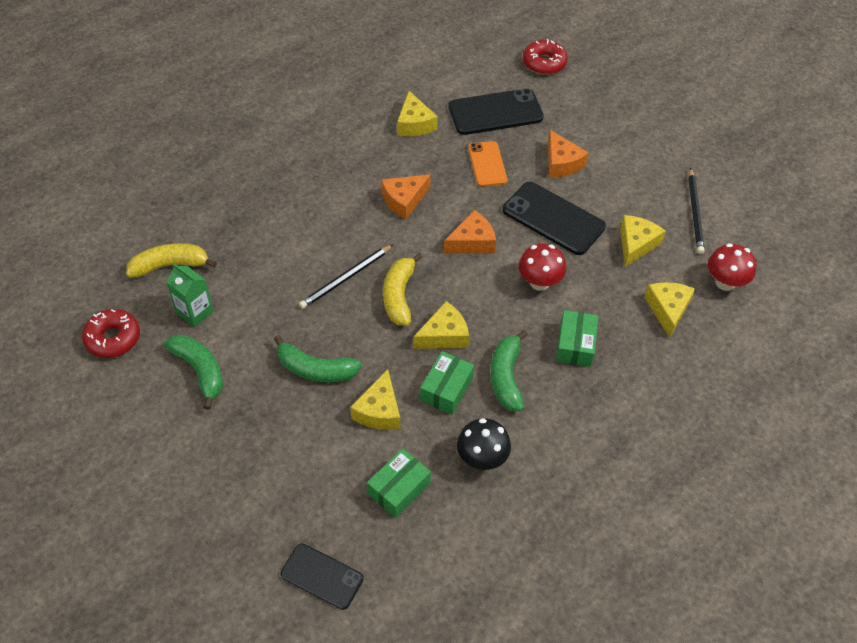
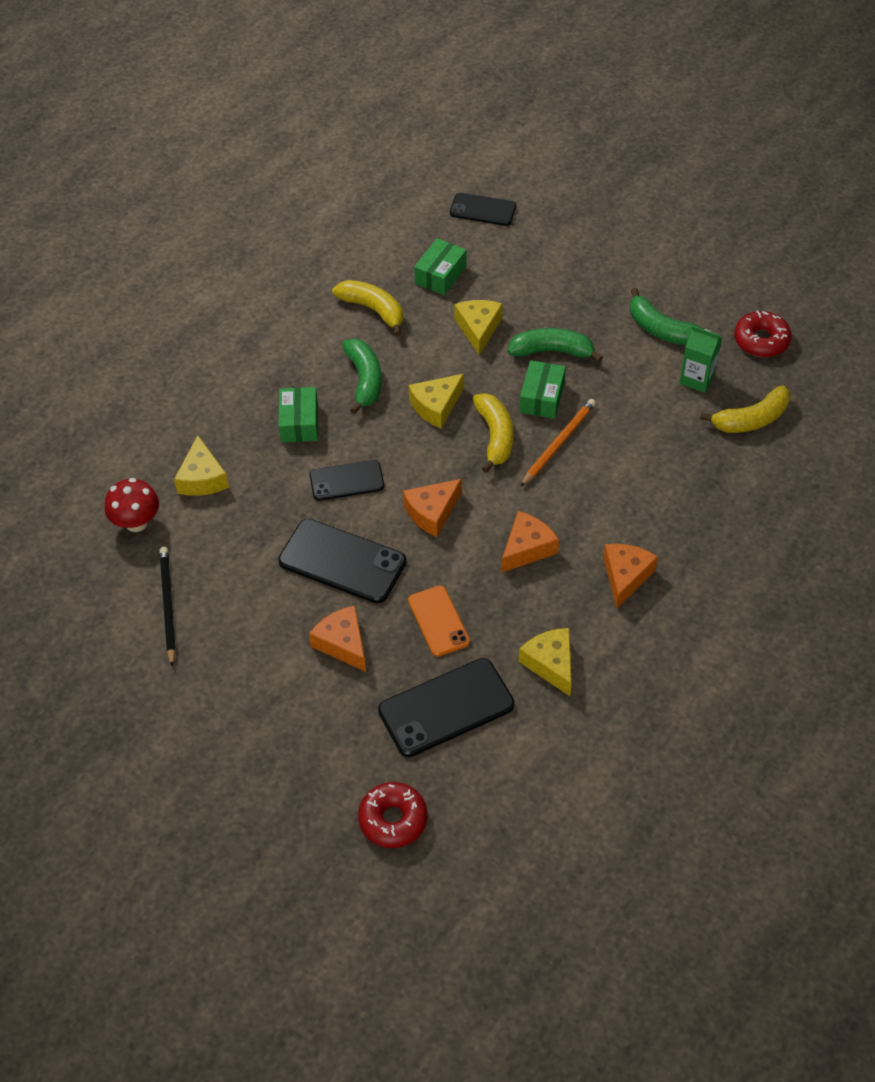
camera: 170 degrees right, 0 degrees up
(337, 167) = (625, 576): none -> orange cheese
(346, 278) = (558, 443): black pencil -> orange pencil
(446, 389) = (420, 358): green box -> green box (542, 397)
(482, 458) = (373, 310): black mushroom -> yellow banana
(539, 282) = (346, 481): red mushroom -> black phone
(636, 244) = (240, 548): yellow cheese -> none

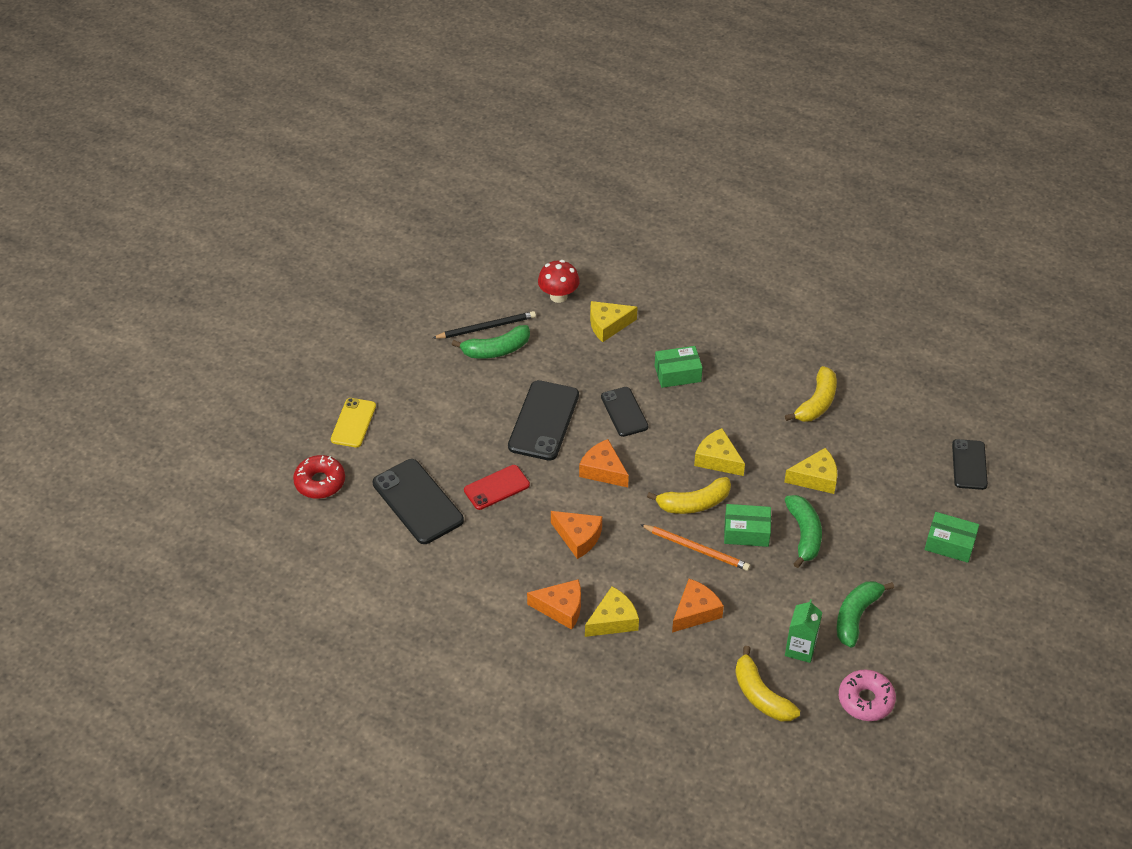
camera: 80 degrees right, 5 degrees down
(298, 773) = (353, 423): none -> yellow phone
(342, 643) = (467, 432): orange cheese -> orange cheese (695, 612)
(364, 380) = (734, 408): green banana -> green banana (496, 350)
(438, 621) = (496, 487): orange phone -> red phone
(440, 275) = (873, 443): green box -> green box (949, 544)
(550, 664) = (466, 564): yellow cheese -> yellow cheese (613, 620)
(761, 340) = (865, 700): red donut -> pink donut

